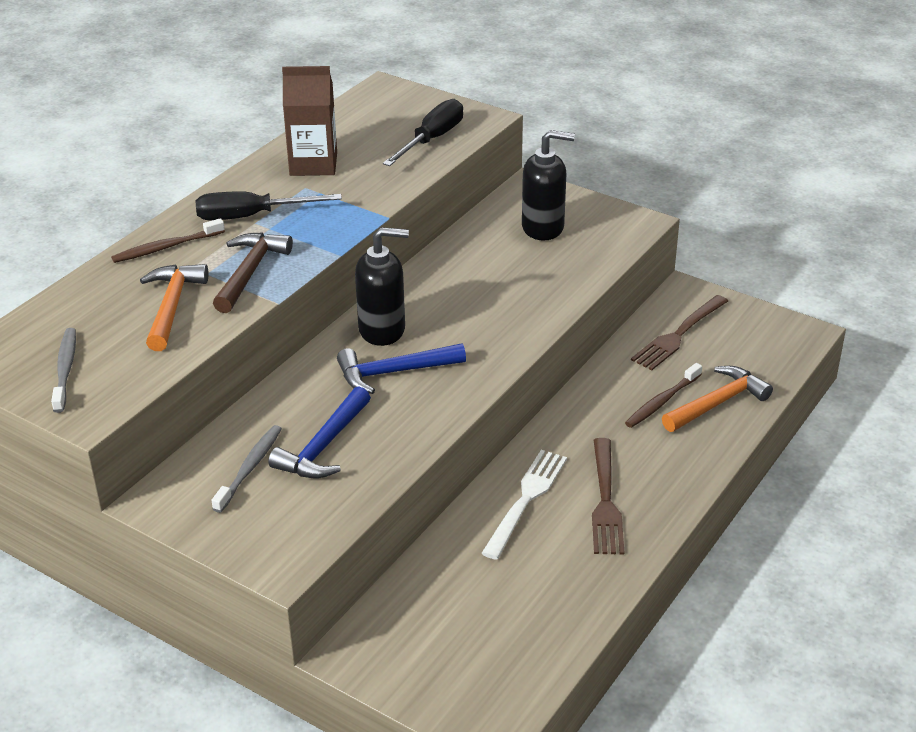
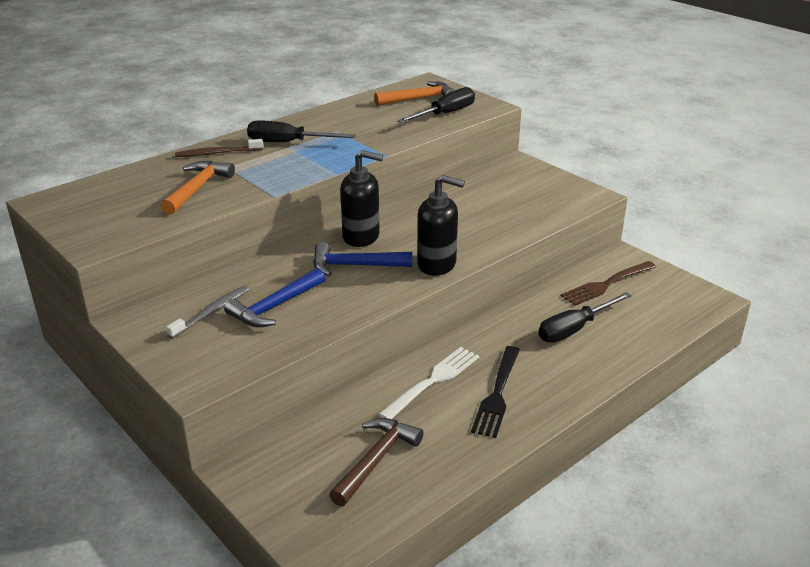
camera: 15 degrees right, 5 degrees down
(65, 370) = (97, 216): grey toothbrush -> none
(250, 272) = (266, 175): brown hammer -> brown hammer (376, 460)
(313, 164) = (351, 118): brown carton -> none
(543, 228) = (516, 189): black soap dispenser -> black soap dispenser (437, 264)
(605, 501) = (497, 394): brown fork -> black fork
(662, 401) = (574, 329): brown toothbrush -> black screwdriver
(717, 403) = (620, 337): orange hammer -> orange hammer (419, 98)

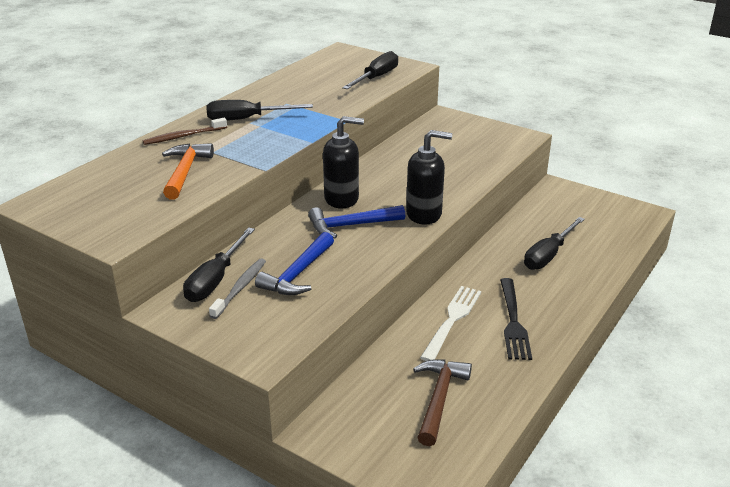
camera: 15 degrees left, 0 degrees up
(193, 300) = (215, 279): none -> black screwdriver
(419, 98) = (344, 66): orange hammer -> none
(606, 284) = (555, 213): brown fork -> none

